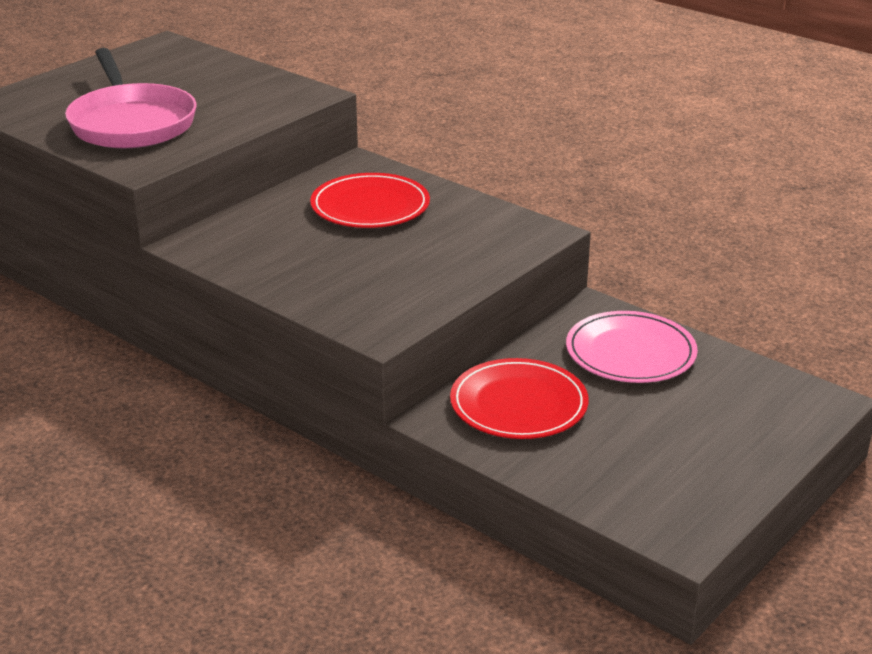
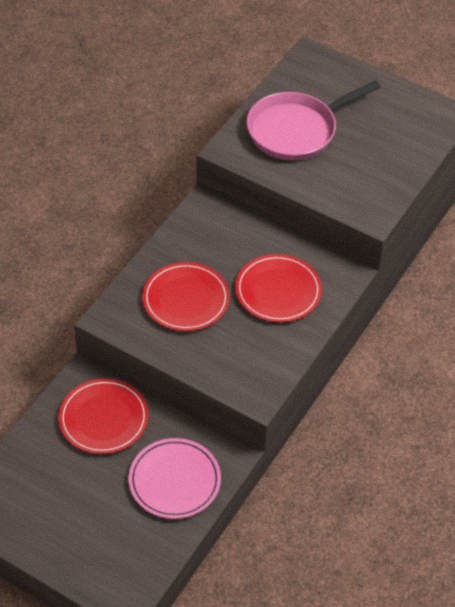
camera: 80 degrees right, 20 degrees up
(363, 269) = (186, 299): none -> red plate

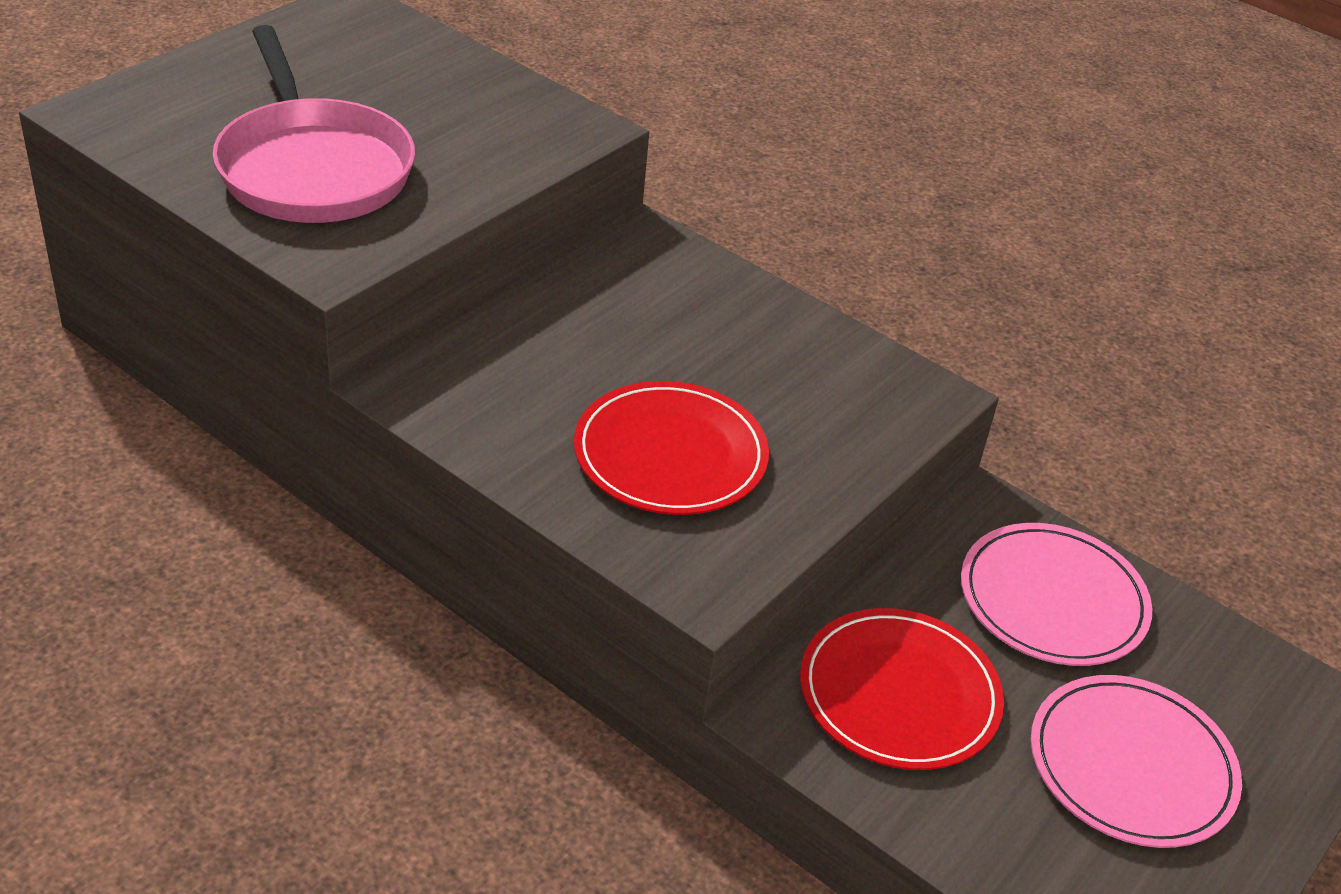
camera: 85 degrees left, 10 degrees down
(78, 507) = (1131, 766): none -> pink plate
(278, 291) = (671, 326): red plate -> none

